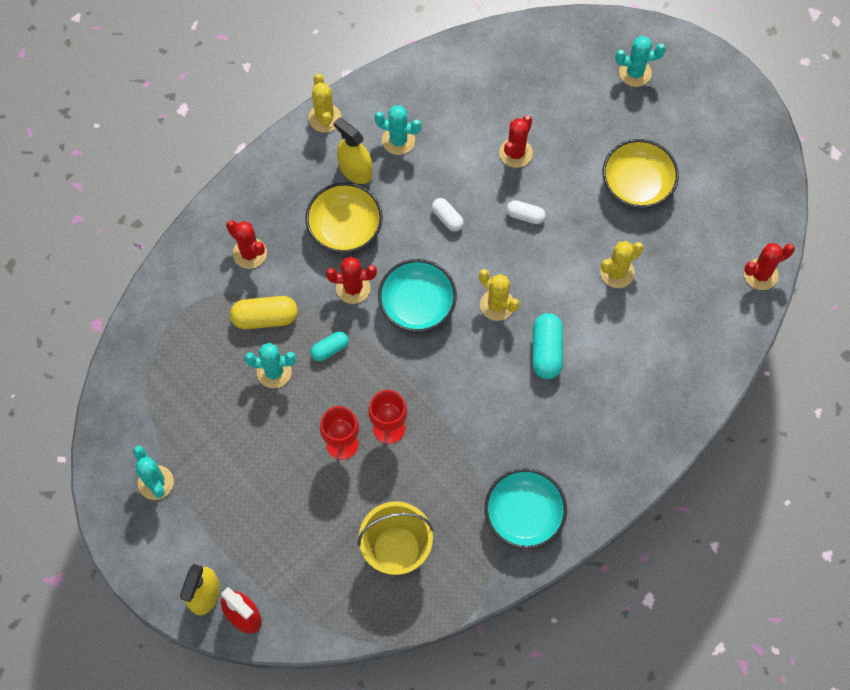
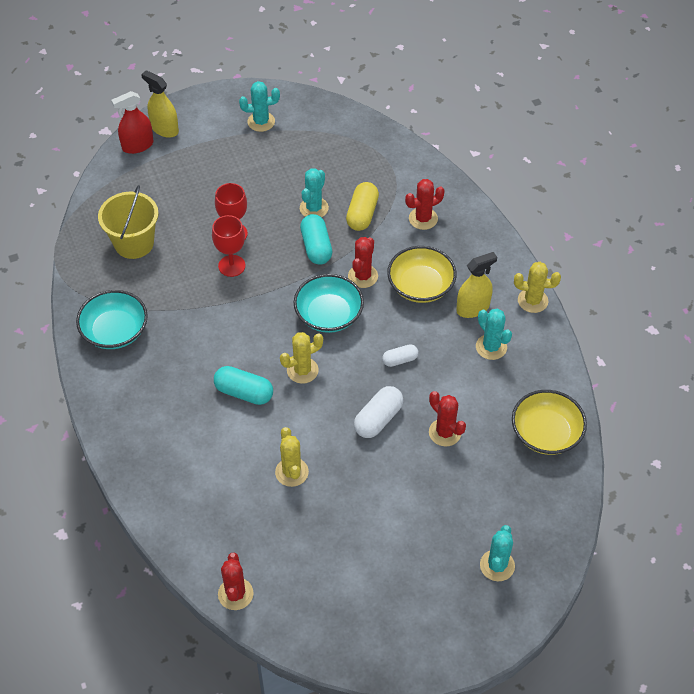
camera: 110 degrees right, 15 degrees down
(330, 349) = (316, 247): turquoise capsule -> turquoise capsule, size x1.64
(398, 140) = (491, 347): turquoise cactus -> turquoise cactus turned 75 degrees counterclockwise
(525, 215) = (378, 419): white capsule -> white capsule, size x1.64
(637, 184) = (374, 522): yellow bowl -> yellow bowl (546, 433)

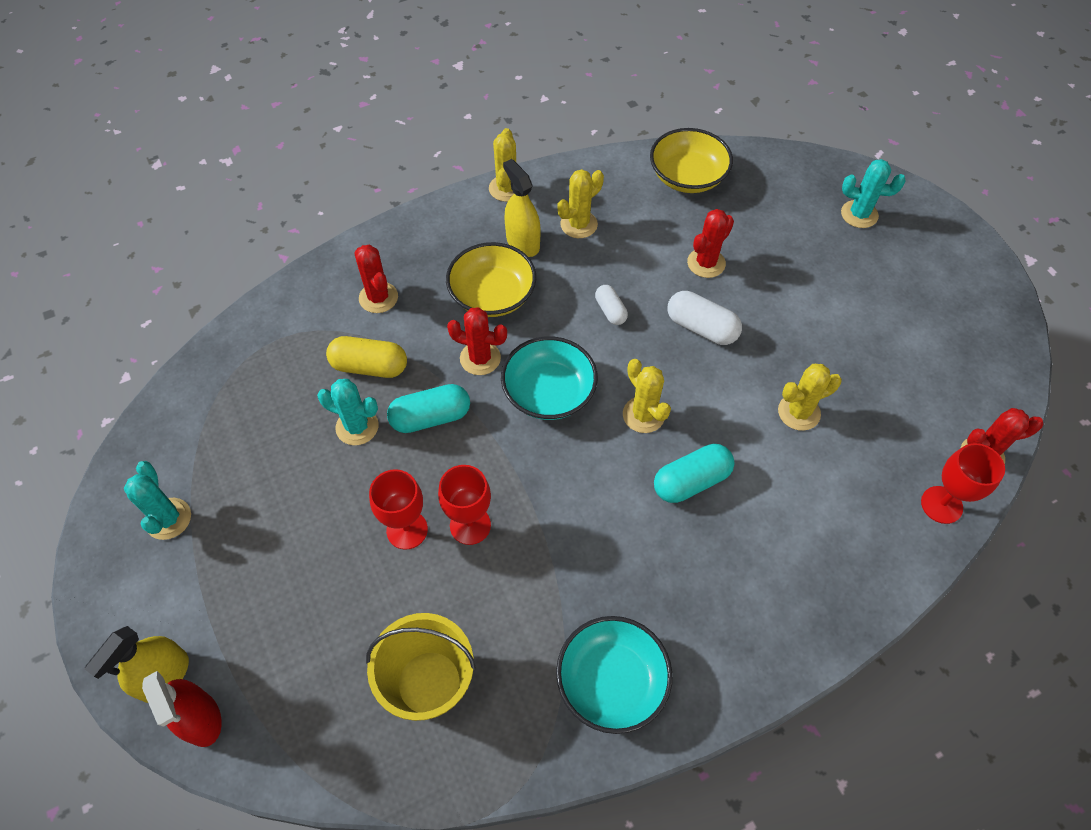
camera: 95 degrees left, 5 degrees up
(199, 552) = (941, 505): none -> red goblet
(244, 392) = (691, 481): turquoise capsule -> turquoise capsule turned 45 degrees clockwise
(491, 347) = (579, 224): turquoise cactus -> yellow cactus

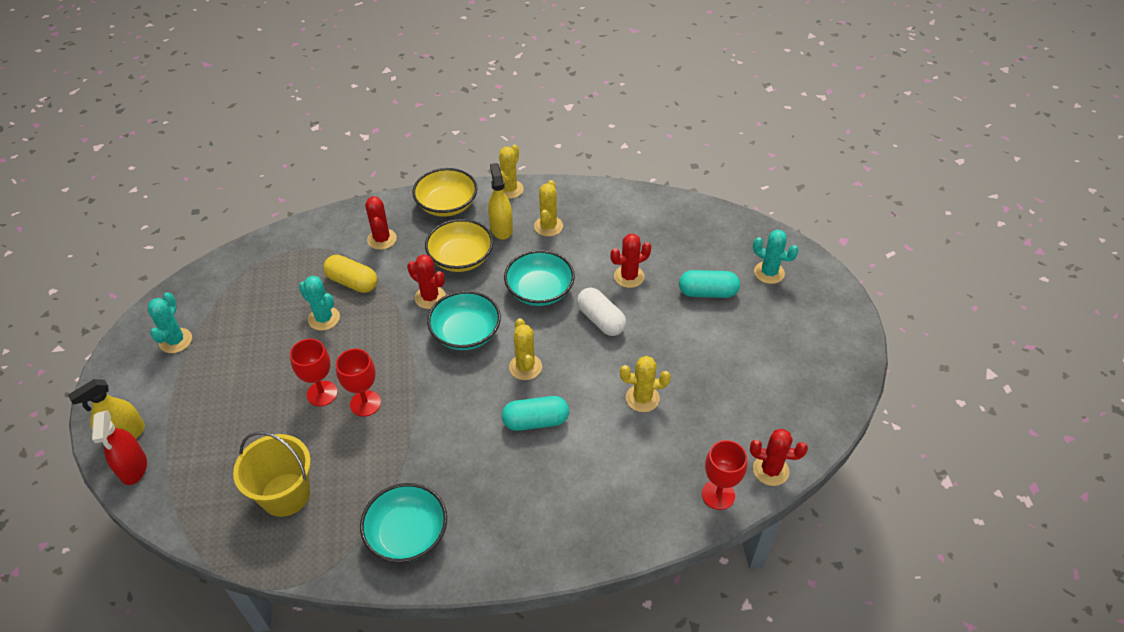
camera: 20 degrees right, 10 degrees down
(430, 417) = (376, 326): turquoise capsule -> turquoise capsule (707, 292)
(579, 224) = (548, 226): yellow cactus -> yellow cactus turned 60 degrees counterclockwise
(610, 311) = (539, 291): white capsule -> turquoise bowl
(687, 177) = (648, 213): yellow bowl -> yellow bowl (447, 205)

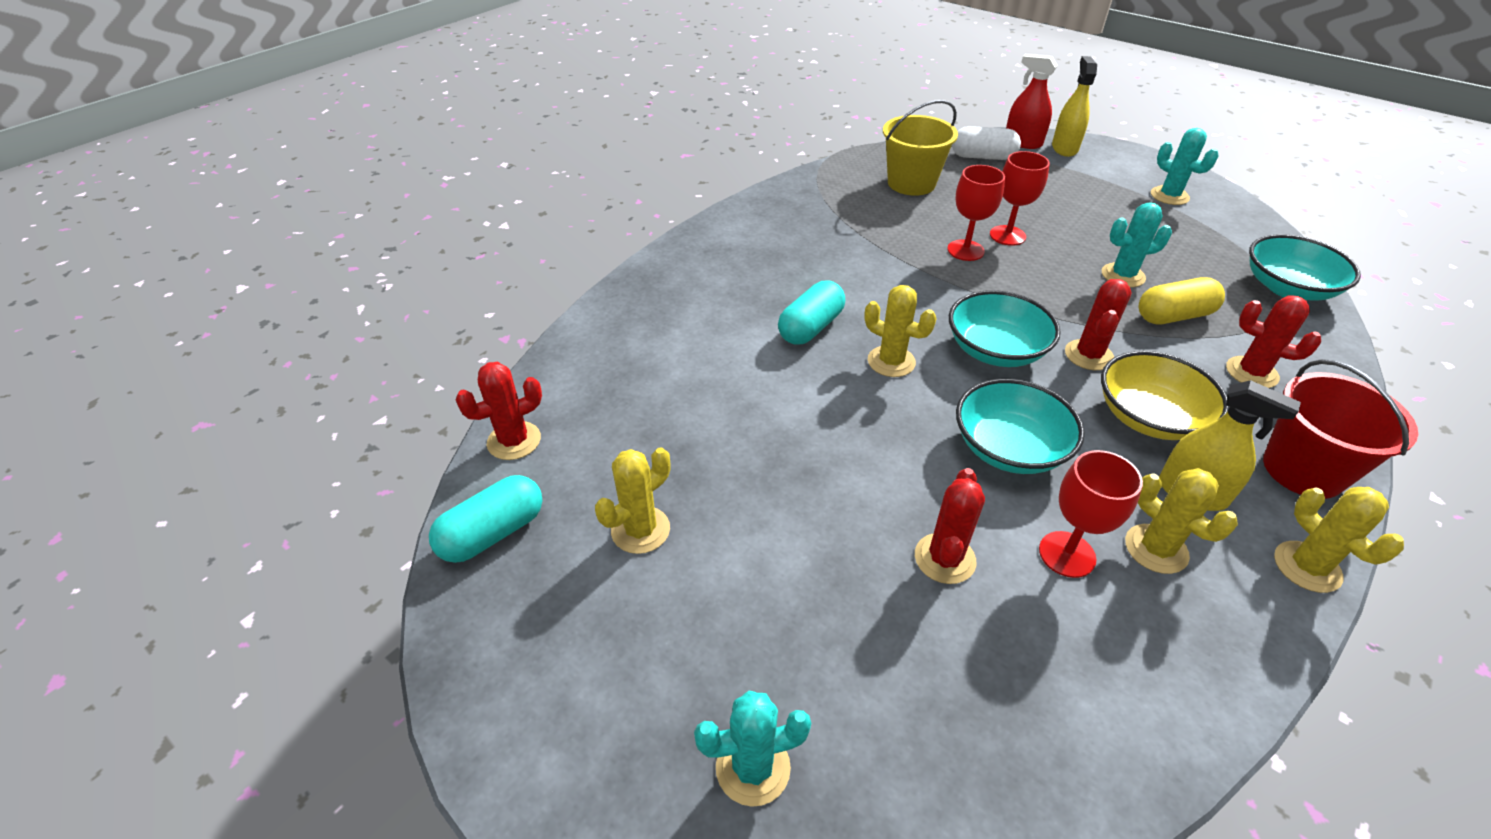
camera: 135 degrees right, 5 degrees down
(407, 534) = (796, 213): turquoise bowl -> turquoise bowl (1287, 288)
(430, 297) = (1088, 355): red cactus -> red cactus turned 60 degrees counterclockwise
(447, 205) = (1303, 470): yellow bowl -> red bucket
(601, 320) = (892, 467): white capsule -> white capsule (982, 157)
(642, 398) = (733, 416): yellow cactus -> yellow cactus (640, 530)
(707, 292) = (810, 627): turquoise capsule -> turquoise capsule (493, 533)
(718, 495) = (558, 383): red goblet -> red goblet (1067, 554)

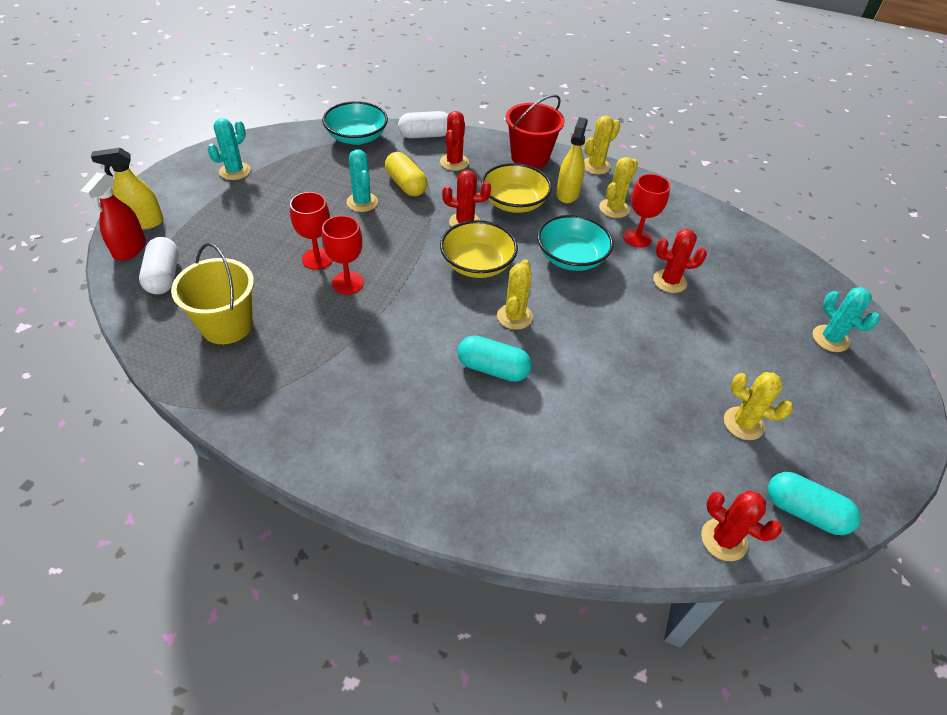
camera: 110 degrees left, 5 degrees up
(995, 350) = (477, 264): turquoise bowl -> yellow bowl
(1325, 355) = (425, 135): none -> white capsule

